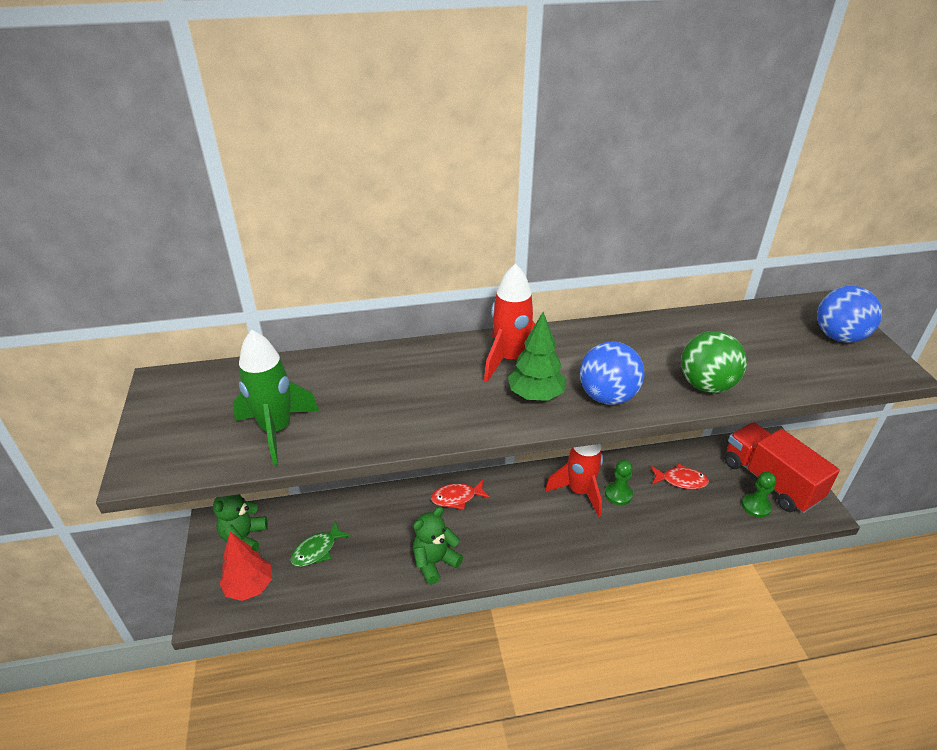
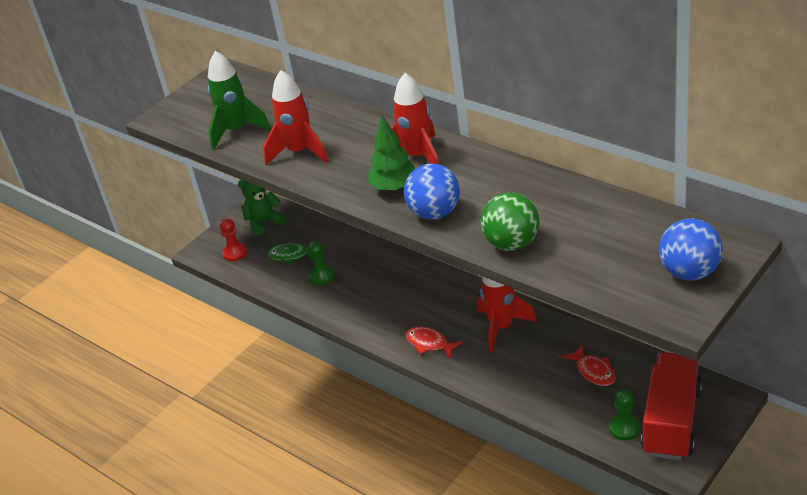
camera: 55 degrees right, 0 degrees up
(249, 587) = (235, 253): red tree -> red pawn
(387, 414) = (300, 152): none -> red rocket
(434, 562) = (345, 307): green teddy bear -> none
(457, 497) = (412, 277): red fish -> red fish (429, 343)
(618, 494) = (527, 348): green pawn -> green pawn (322, 276)

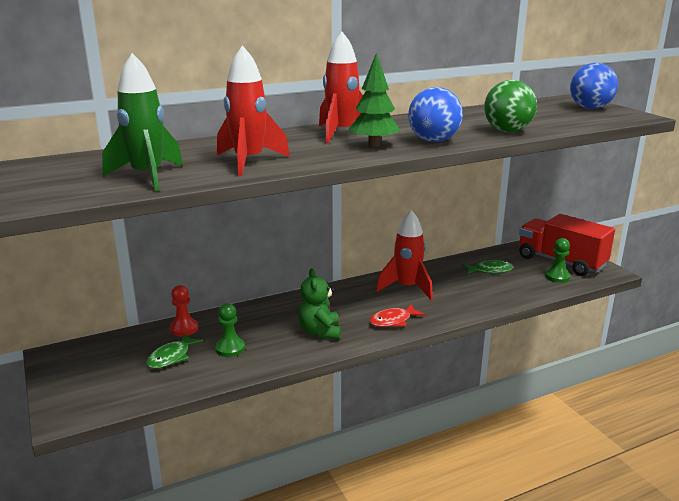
camera: 70 degrees left, 15 degrees down
(235, 253) = (108, 392): red pawn -> red pawn (184, 328)
(264, 222) = (89, 360): green teddy bear -> green teddy bear (320, 332)
(593, 371) = (490, 270): red fish -> green fish

